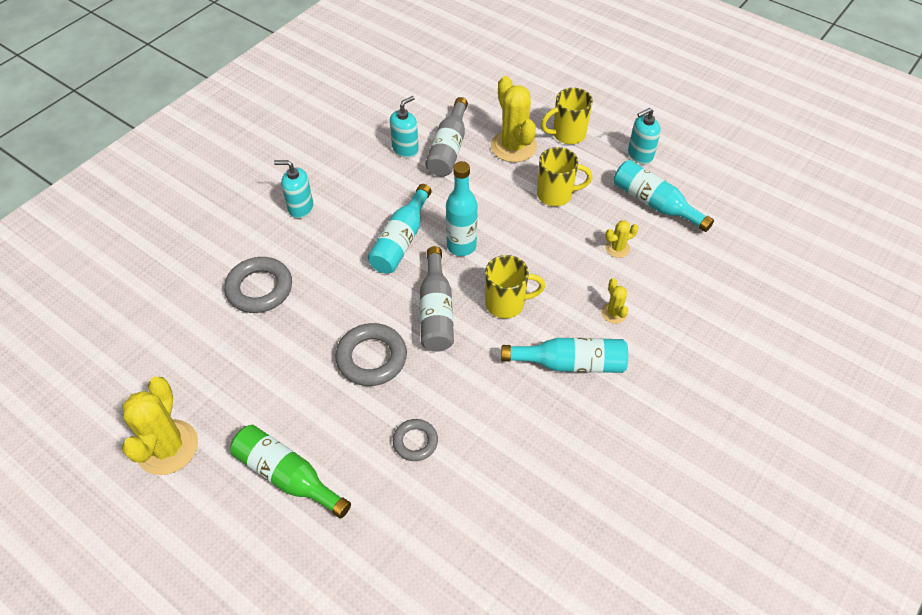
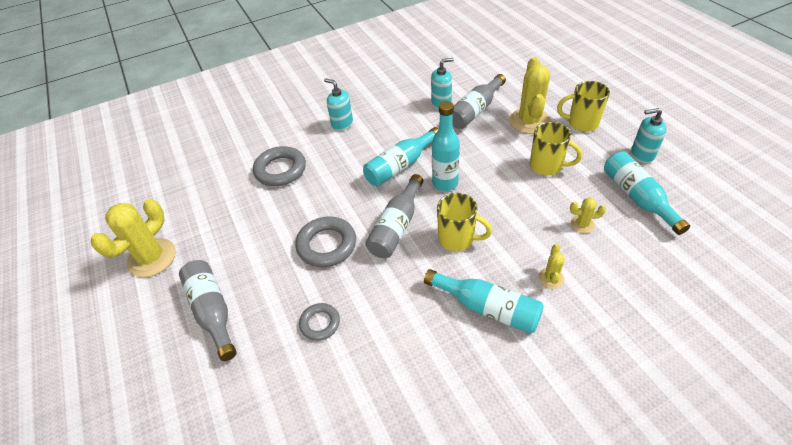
camera: 30 degrees right, 5 degrees down
(287, 476) = (212, 311): green bottle -> grey bottle

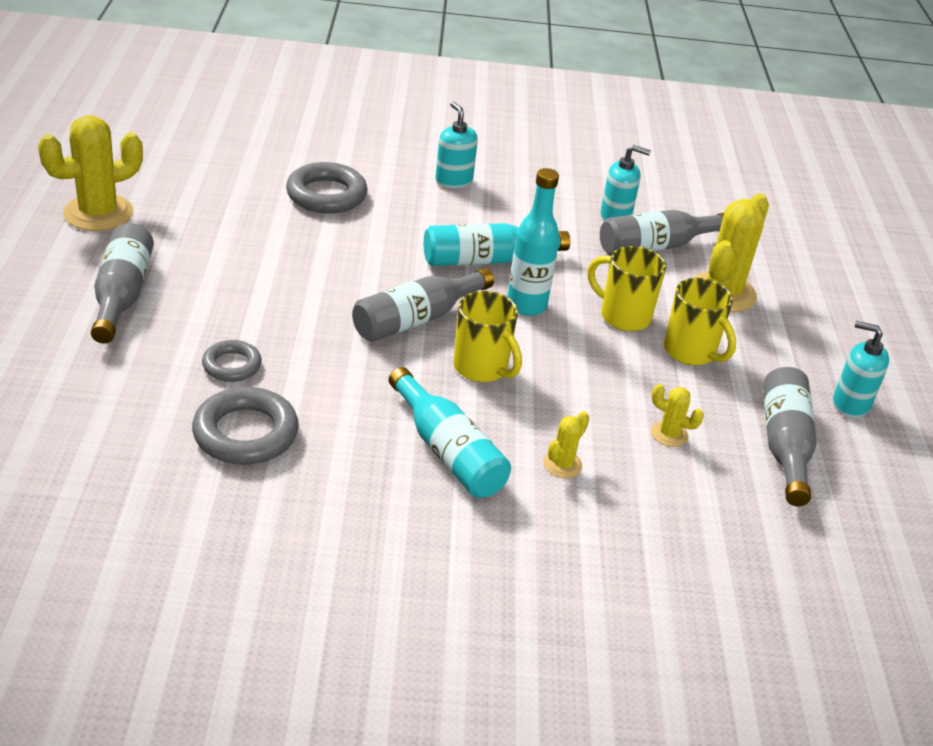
camera: 20 degrees right, 10 degrees down
(327, 245) = (311, 296): grey ring -> grey ring (245, 433)
(581, 123) = (799, 329): yellow mug -> yellow mug (623, 316)
(637, 197) = (784, 445): turquoise bottle -> grey bottle

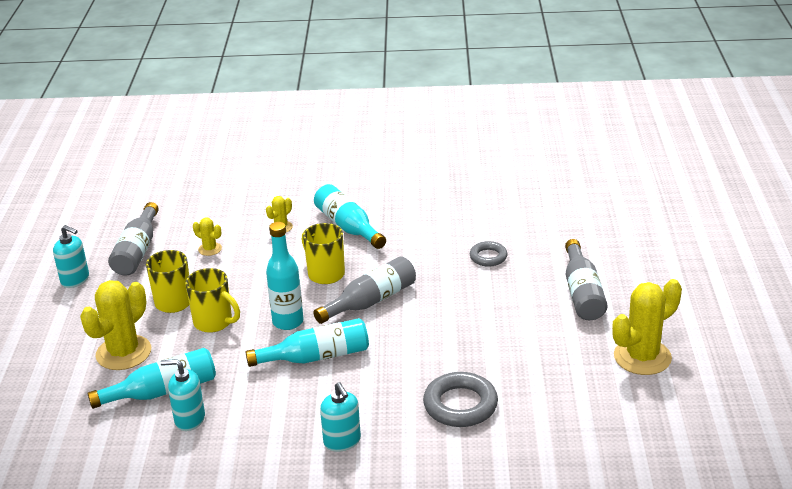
camera: 175 degrees left, 5 degrees down
(245, 433) = (466, 223): grey ring -> none
(656, 246) = (162, 391): grey bottle -> turquoise bottle

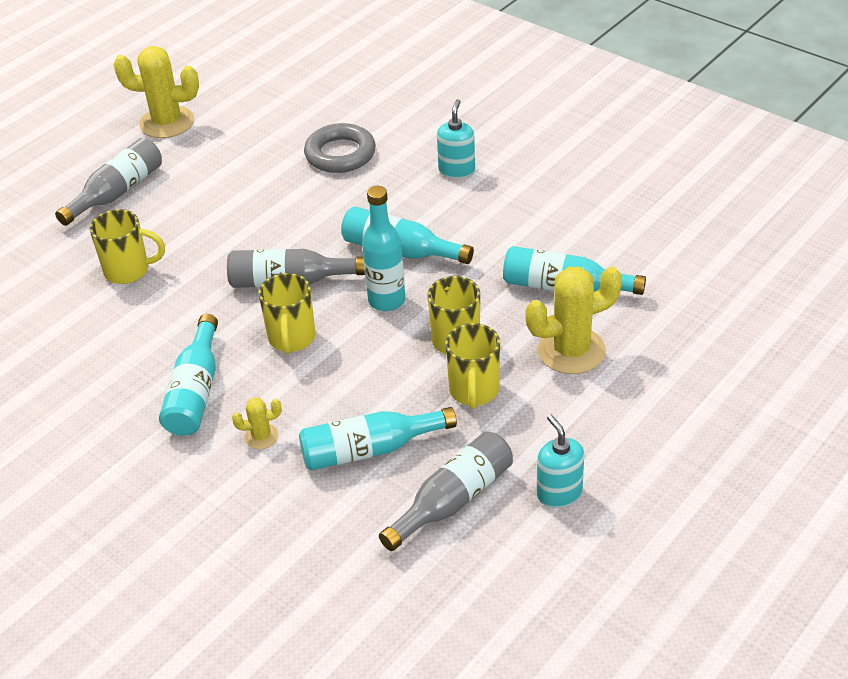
camera: 140 degrees left, 10 degrees up
(189, 419) = (560, 248): turquoise soap dispenser -> none
(210, 249) = (369, 450): yellow cactus -> turquoise bottle
(488, 257) = (129, 270): grey ring -> yellow mug

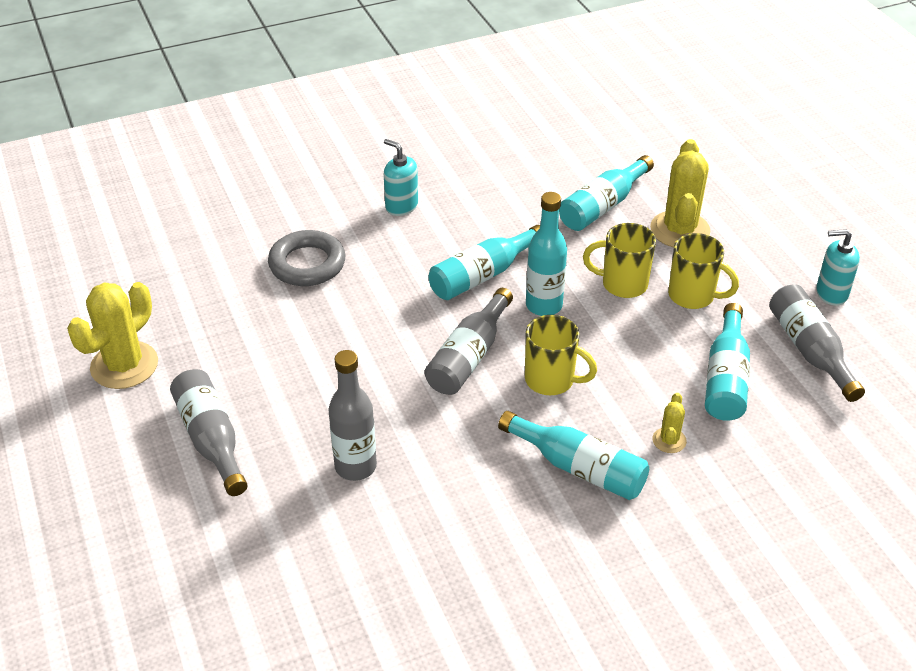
camera: 65 degrees left, 0 degrees up
(129, 270) = (355, 466): yellow mug -> grey bottle

